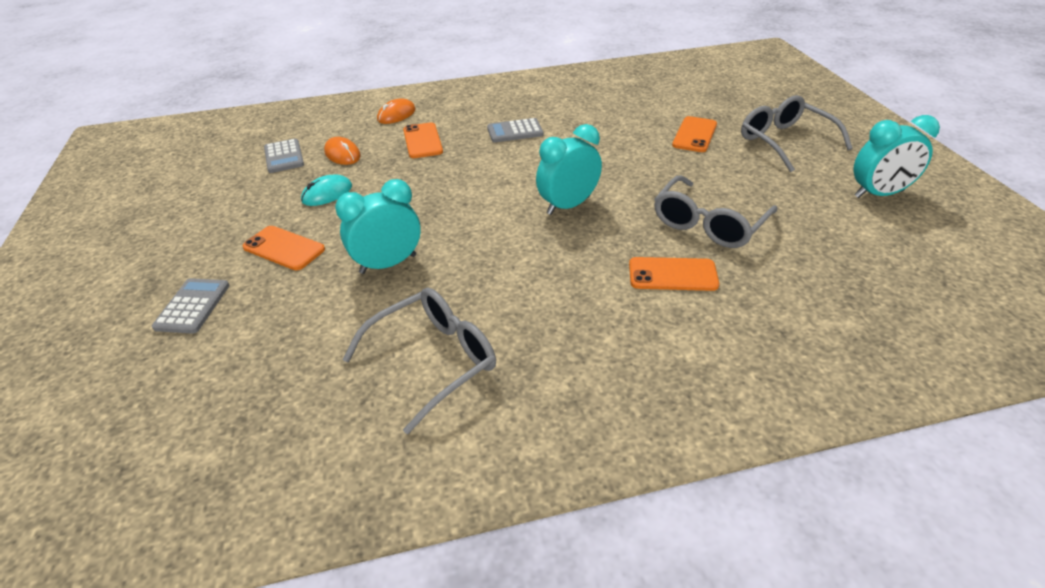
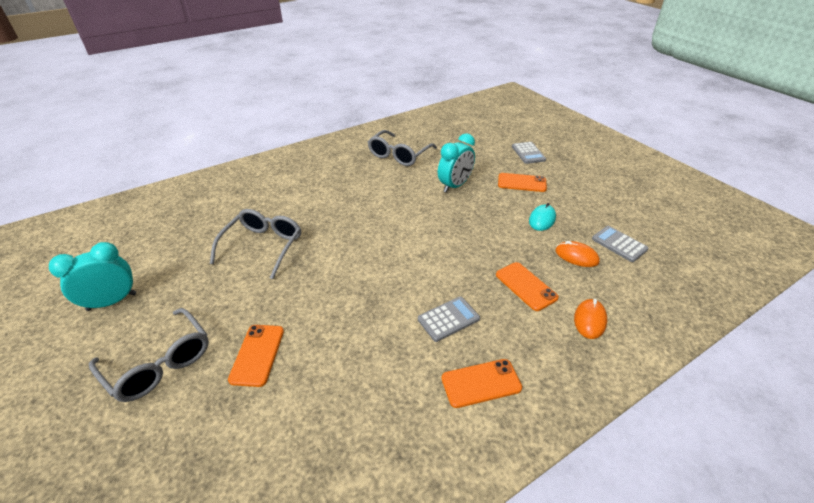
camera: 160 degrees right, 0 degrees up
(568, 205) = (365, 242): turquoise clock -> none
(672, 274) = (291, 208): orange phone -> orange phone (481, 383)

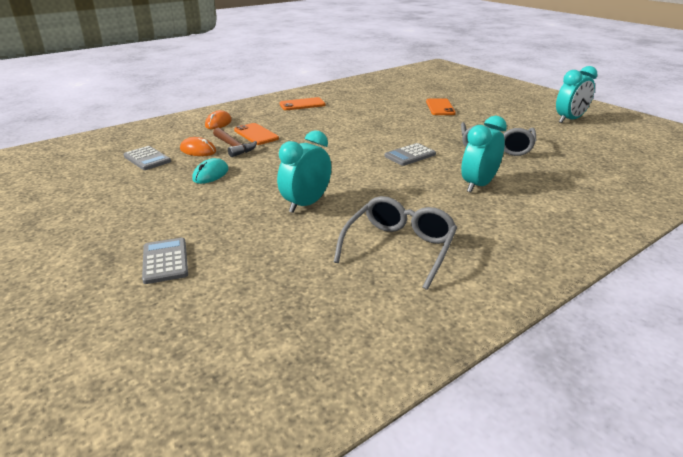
camera: 175 degrees right, 10 degrees down
(159, 363) = (495, 104): grey glasses -> none
(319, 197) = (478, 185): none -> turquoise clock
(448, 319) = (320, 120): grey calculator -> grey calculator (410, 155)
(521, 183) = (209, 211): orange phone -> none
(541, 261) = (233, 147): none -> brown hammer

